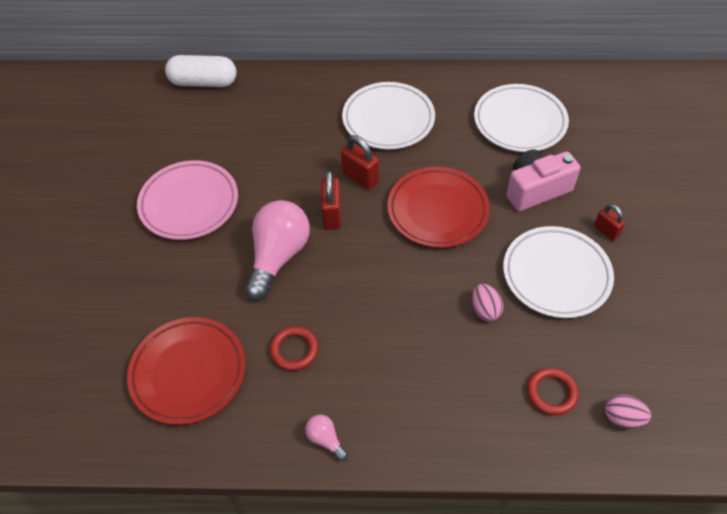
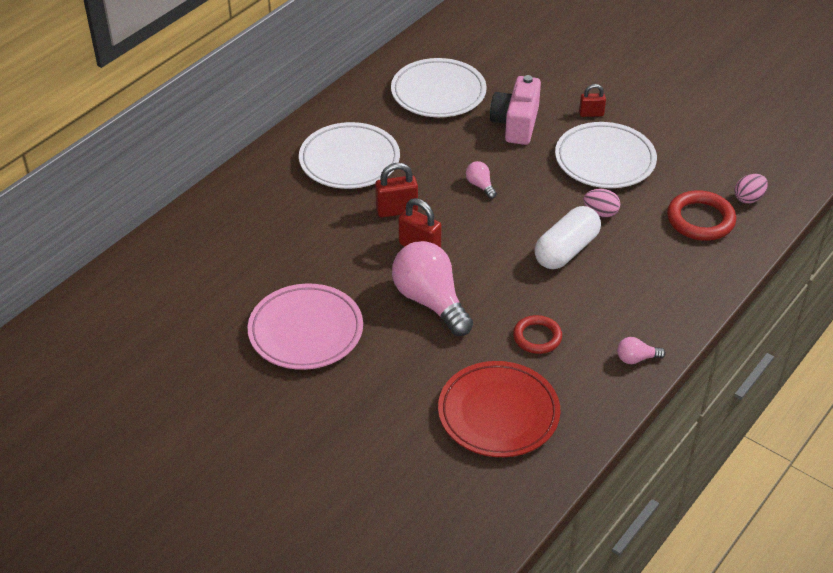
camera: 55 degrees left, 10 degrees down
(203, 82) = (155, 252): white capsule -> white capsule (566, 250)
(437, 210) = (480, 186): red plate -> pink light bulb
(551, 393) = (700, 220): red ring -> red ring, size x1.52

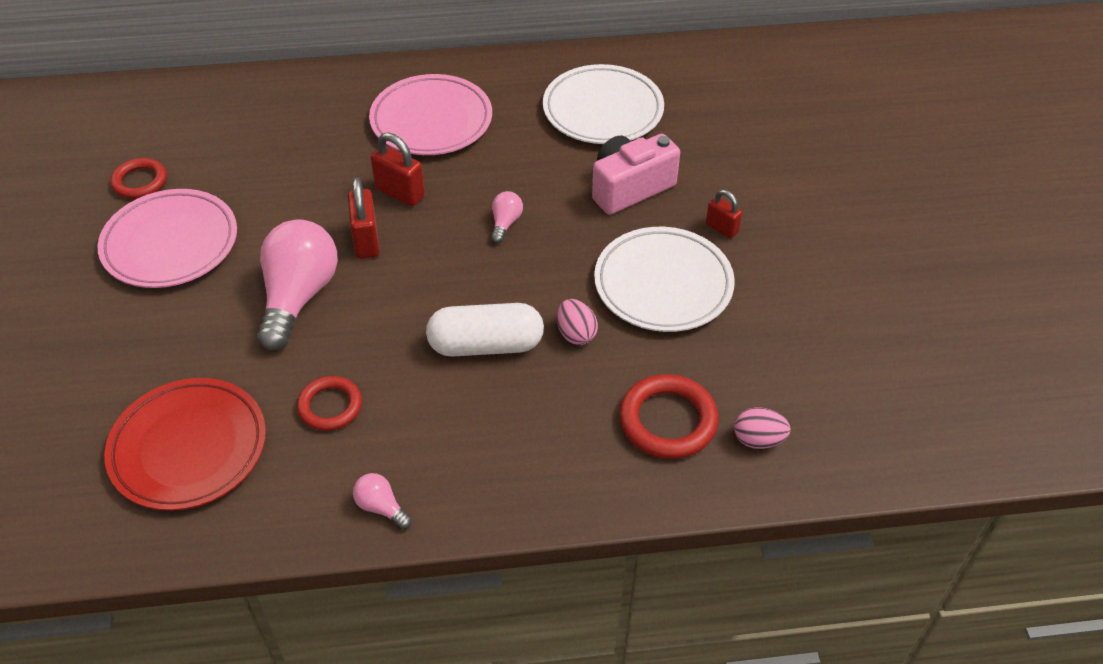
camera: 45 degrees right, 5 degrees up
(223, 314) = (140, 182): none -> red ring
(349, 160) = (431, 121): white plate -> pink plate

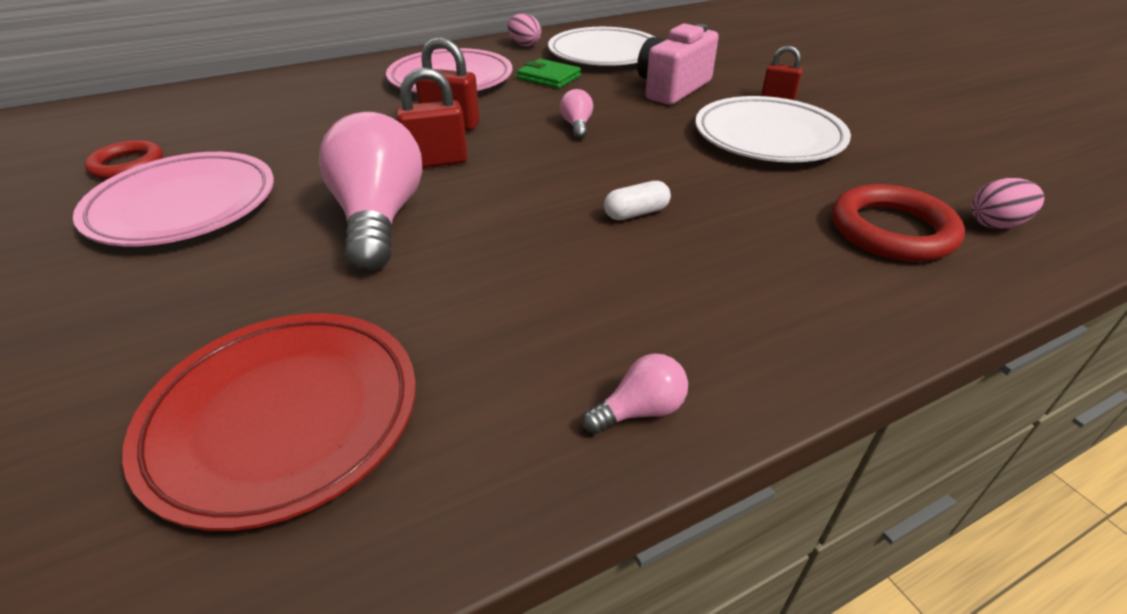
camera: 20 degrees left, 10 degrees down
(330, 406) = (484, 312): red ring -> none
(366, 241) = (436, 162): red padlock -> red padlock turned 75 degrees counterclockwise
(381, 507) = (639, 410): pink light bulb -> pink light bulb turned 135 degrees clockwise
(486, 345) = (636, 213): white capsule -> white capsule, size x0.50
(523, 140) = (549, 77): none -> green wallet
(576, 334) = (723, 185): pink egg -> pink egg (524, 45)

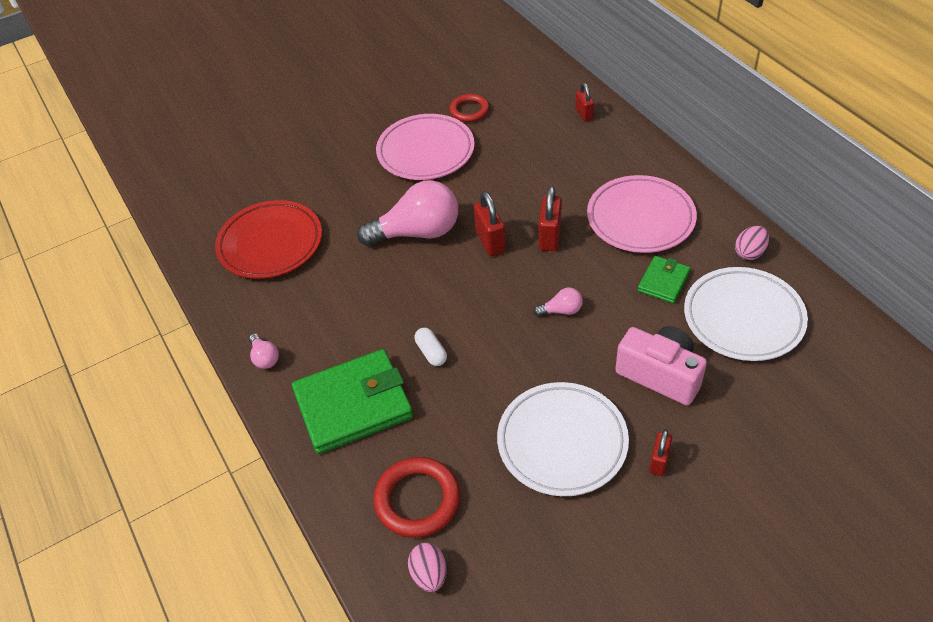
camera: 90 degrees right, 10 degrees up
(241, 93) = (584, 114): none -> red padlock
(743, 286) = (353, 405): none -> green wallet

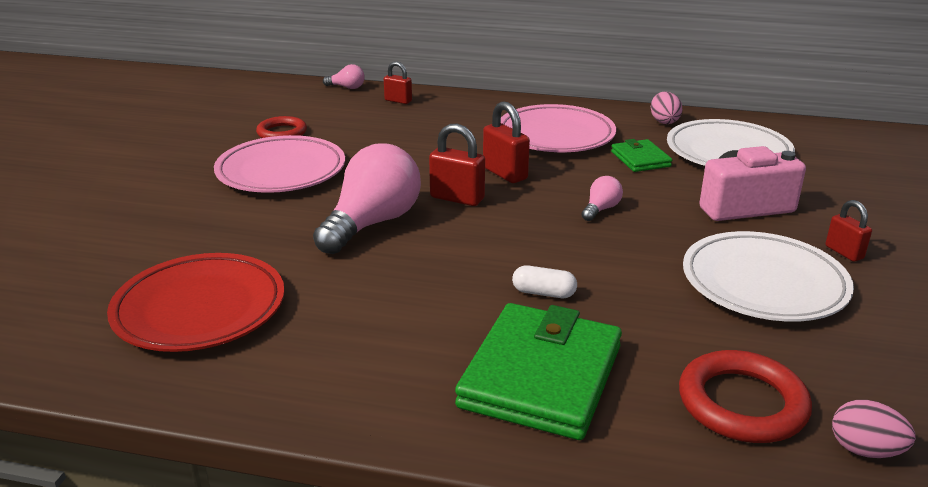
camera: 50 degrees left, 20 degrees down
(265, 358) = (363, 404): pink light bulb -> pink light bulb (347, 87)

